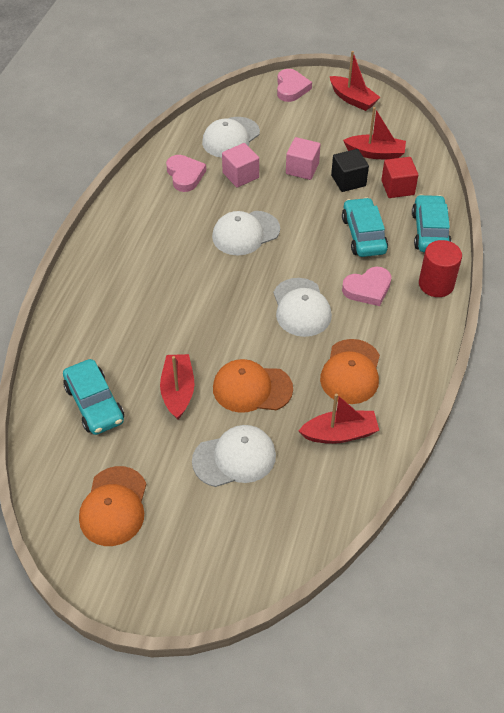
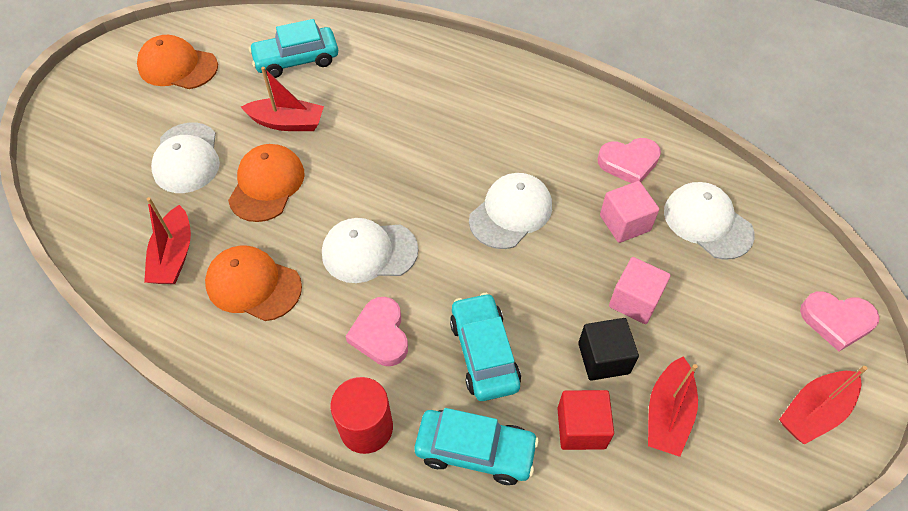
camera: 100 degrees right, 5 degrees up
(245, 233) = (511, 213): white cap -> white cap turned 60 degrees clockwise
(363, 235) = (484, 353): turquoise car -> turquoise car turned 105 degrees counterclockwise

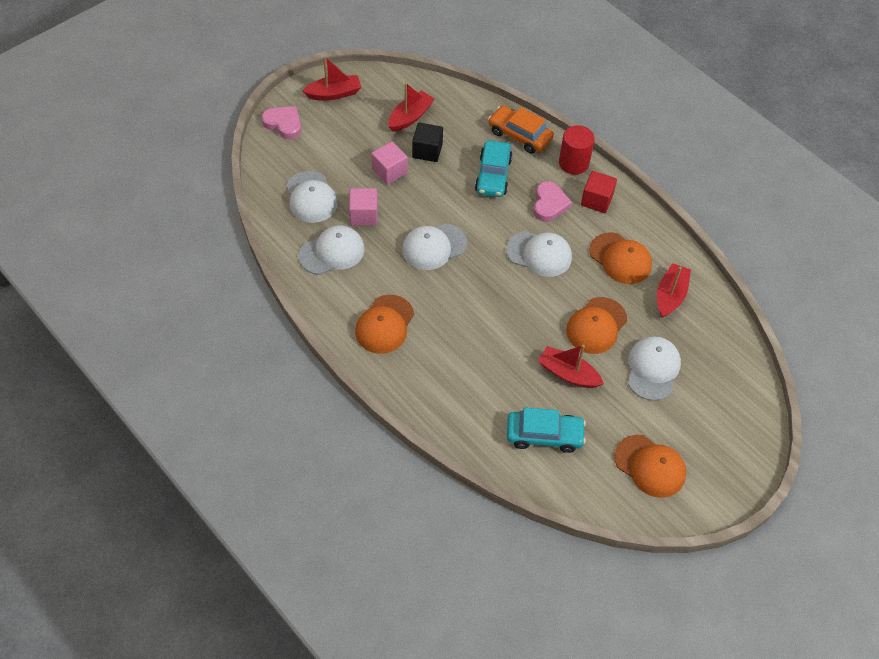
camera: 160 degrees left, 0 degrees up
(475, 450) = (520, 135): turquoise car -> orange car
(516, 106) = (384, 324): none -> orange cap
(581, 428) = (459, 126): red cube -> red cube (596, 200)
(629, 163) = (332, 252): pink heart -> white cap

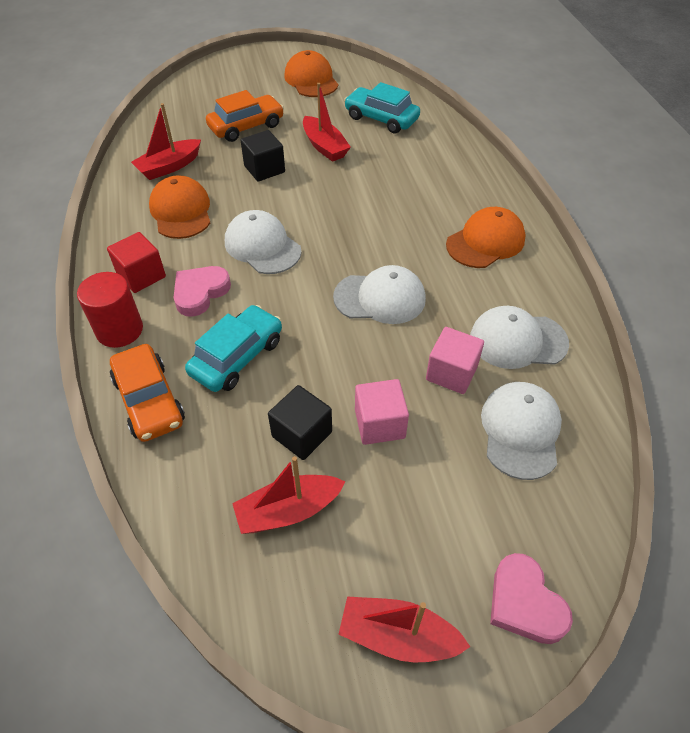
camera: 150 degrees left, 5 degrees down
(596, 326) = (264, 169): orange cap -> black cube
(653, 369) = (246, 126): white cap -> orange car

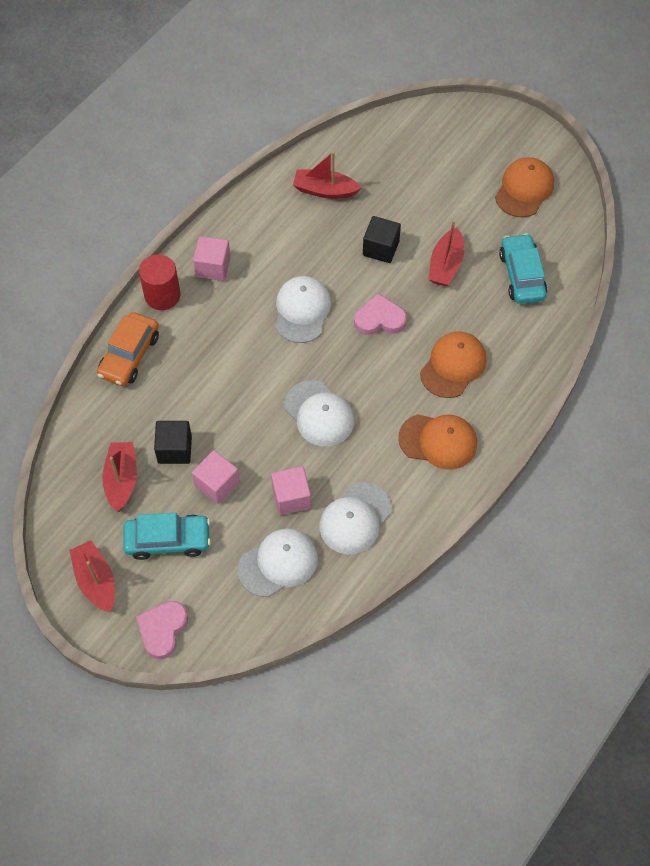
camera: 50 degrees right, 10 degrees up
(141, 275) = (213, 267): red cube -> pink cube
(181, 211) = (289, 237): orange cap -> orange cap (453, 366)
(200, 292) = (229, 311): pink heart -> pink heart (379, 319)
(237, 357) = (198, 373): turquoise car -> turquoise car (168, 540)
(246, 126) = (418, 197): orange car -> none
(288, 511) = (122, 480): red boat -> red boat turned 60 degrees clockwise
(517, 340) = (355, 518): white cap -> white cap turned 105 degrees counterclockwise

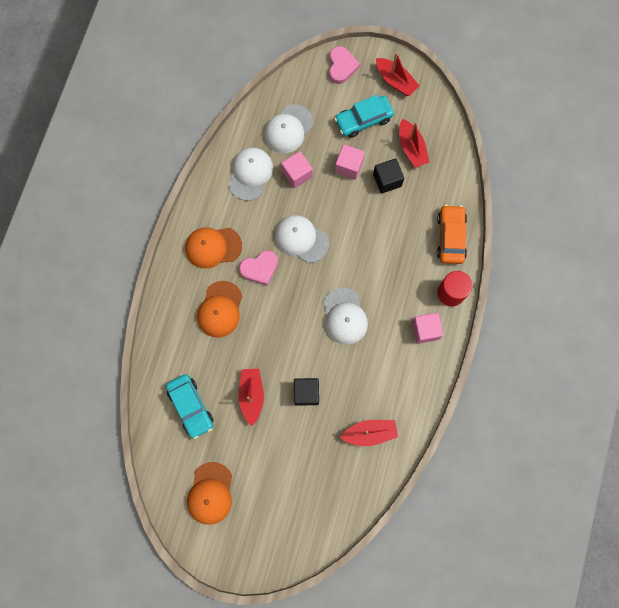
camera: 160 degrees right, 15 degrees up
(379, 319) = (285, 329): pink heart -> pink heart (260, 268)

